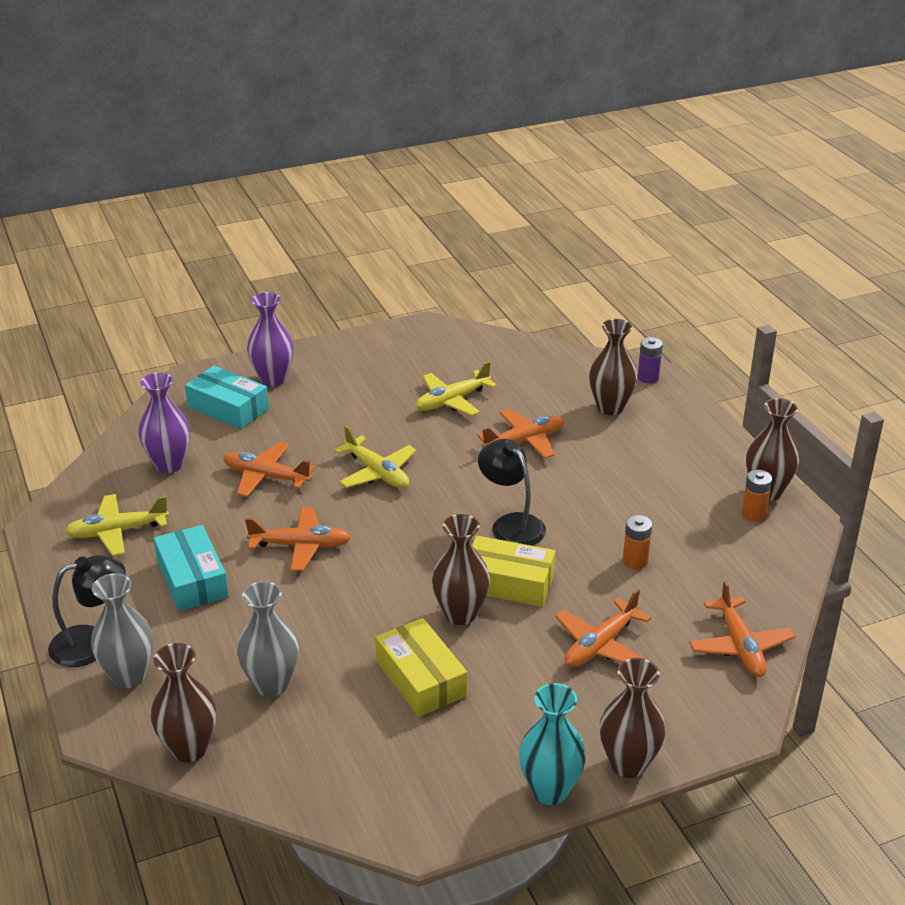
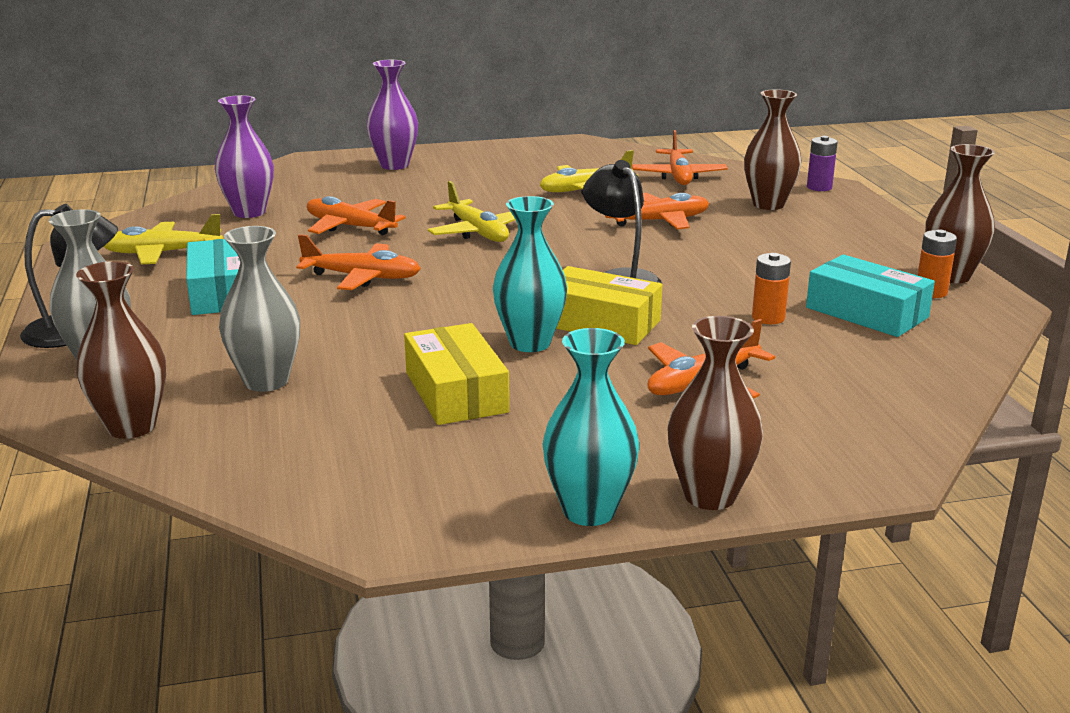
camera: 10 degrees right, 10 degrees down
(228, 408) = (336, 180): turquoise box -> turquoise box (866, 312)
(460, 614) = (530, 343): brown vase -> turquoise vase
(740, 646) = (894, 399): orange plane -> orange plane (678, 176)

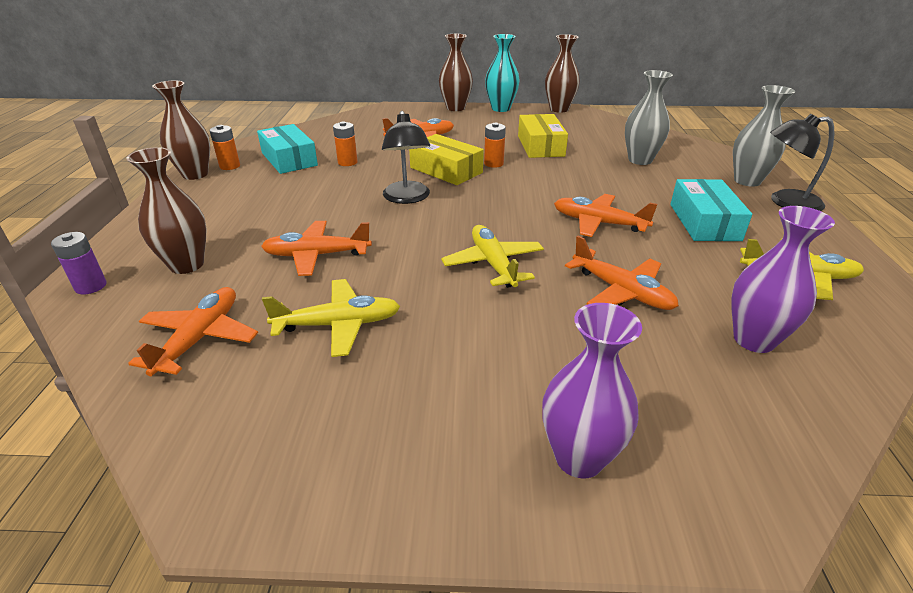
camera: 165 degrees left, 10 degrees up
(131, 427) = (696, 148): brown vase -> brown vase (559, 109)
(530, 343) = (493, 163): turquoise vase -> orange battery

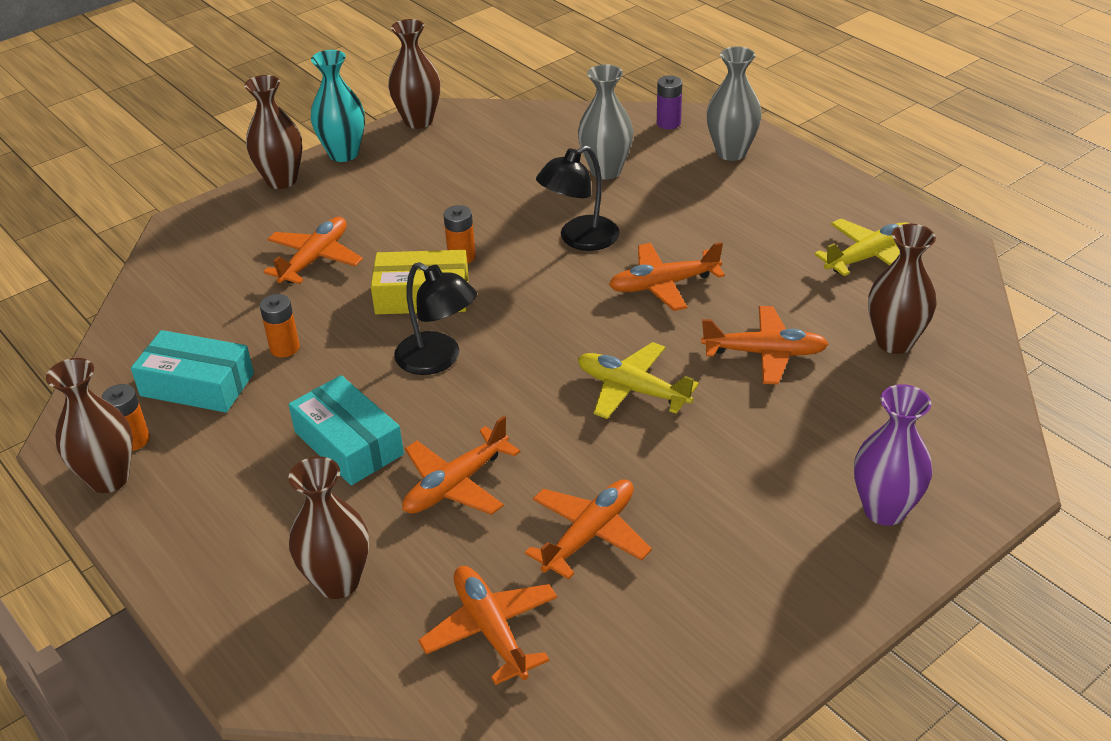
camera: 40 degrees left, 5 degrees up
(91, 286) = (278, 670): purple battery -> purple battery (668, 123)
(339, 325) = (589, 534): yellow plane -> orange plane
(540, 146) = (477, 200): yellow box -> none
(704, 222) = (747, 231): turquoise box -> turquoise box (348, 443)
(754, 340) = (894, 342): purple vase -> brown vase
(785, 202) = (787, 167): black lamp -> black lamp (579, 239)

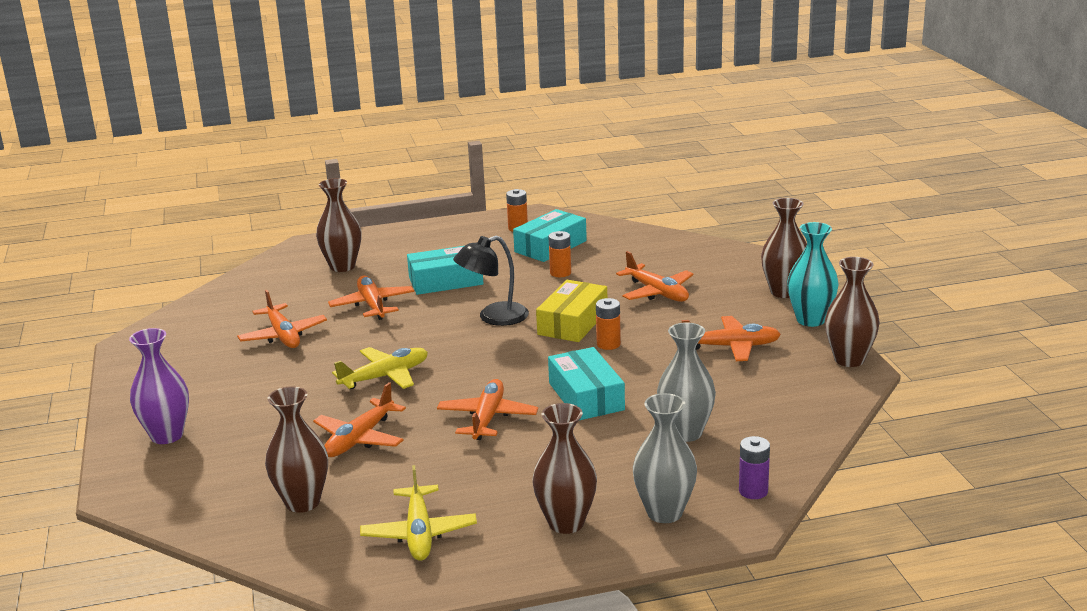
camera: 115 degrees right, 15 degrees down
(109, 479) = (492, 221): brown vase -> brown vase (566, 523)
(490, 629) = (259, 298): orange plane -> orange plane (732, 346)
(579, 239) = (586, 396): black lamp -> turquoise box

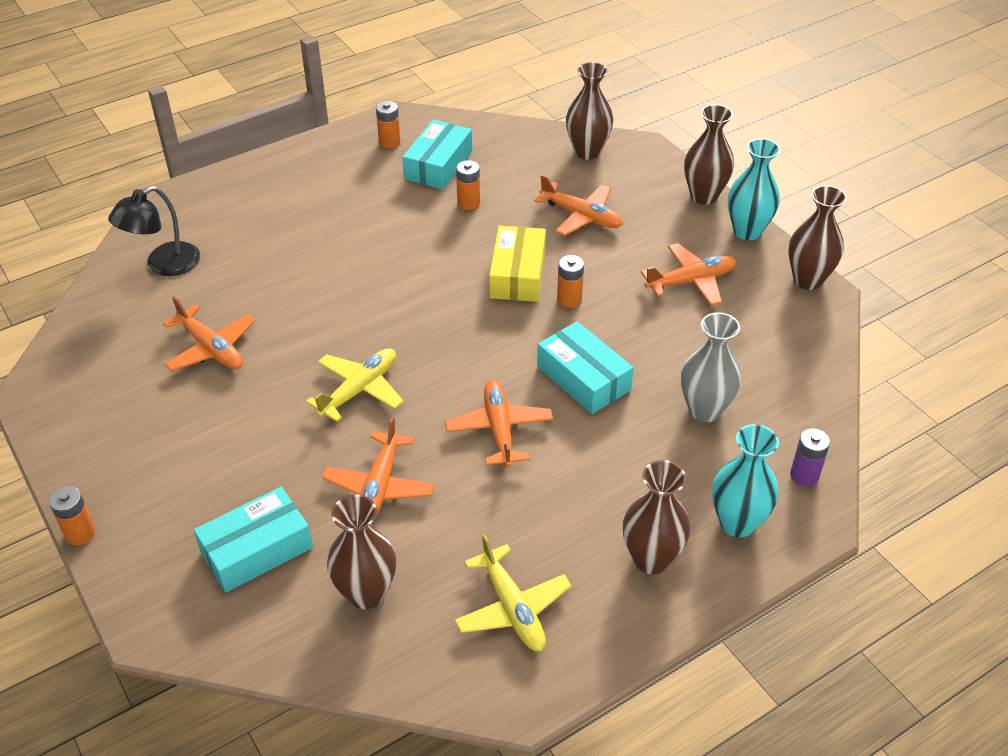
camera: 20 degrees left, 20 degrees up
(107, 429) = (80, 533): none -> orange battery
(167, 436) = (158, 528): purple vase -> none
(342, 266) = (223, 230): brown vase -> brown vase (587, 152)
(372, 305) = (289, 284): orange plane -> none
(446, 281) = (351, 234): turquoise box -> turquoise box (256, 549)
(494, 317) = (431, 280): black lamp -> black lamp (164, 265)
(664, 513) = (737, 523): grey vase -> turquoise vase

